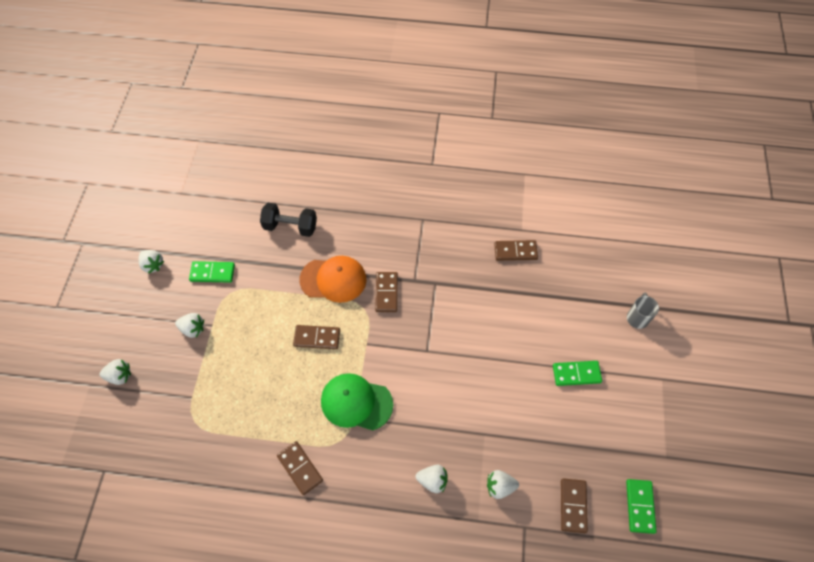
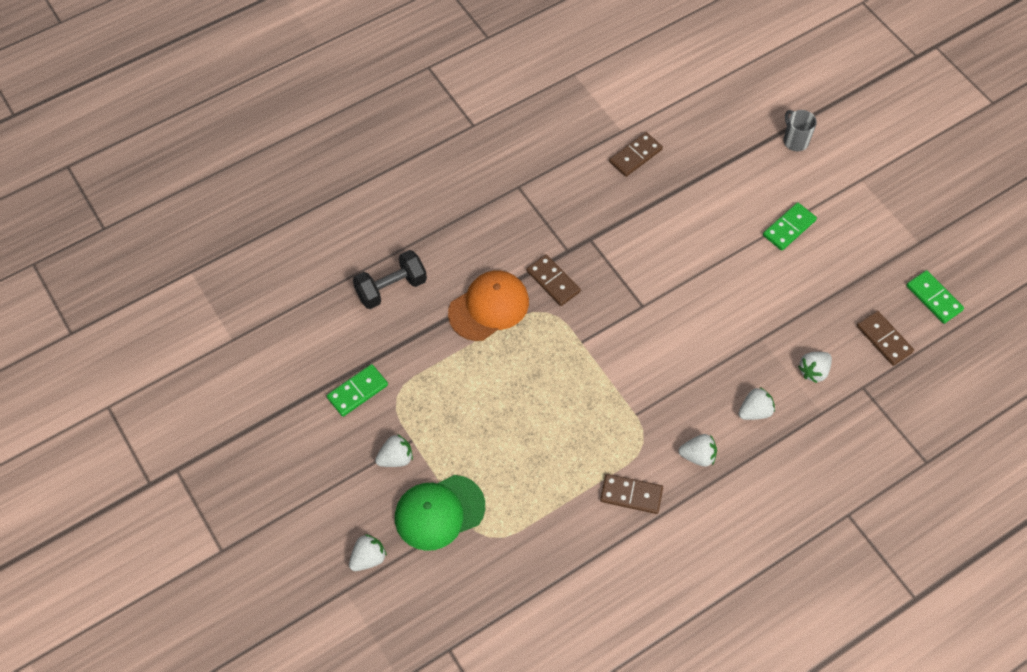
camera: 40 degrees left, 0 degrees up
(153, 265) = (283, 431): white strawberry -> white strawberry (698, 456)
(317, 338) = (529, 372): brown domino -> none
(356, 402) = (624, 400): green cap -> green cap (439, 512)

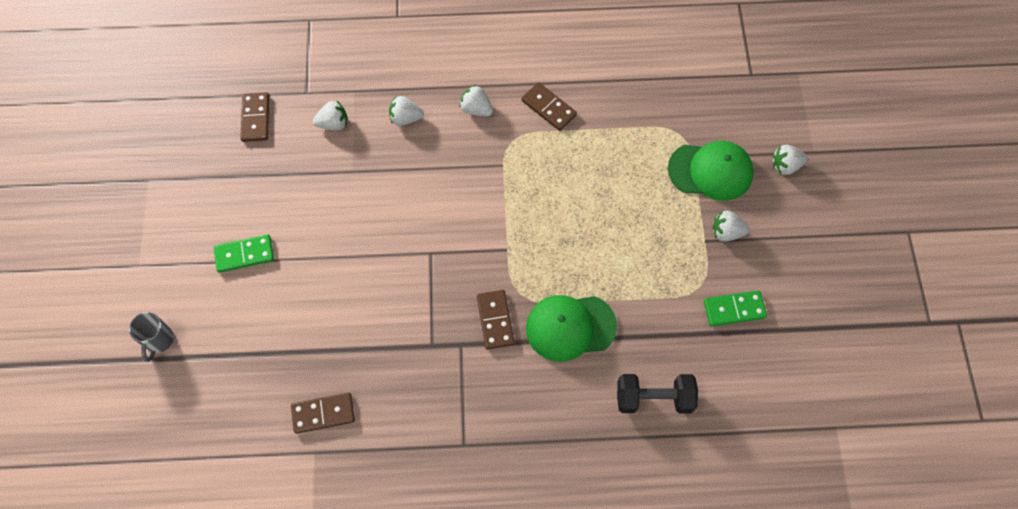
camera: 150 degrees left, 5 degrees up
(489, 307) = (570, 327): orange cap -> green cap
(934, 298) = (184, 128): green domino -> none

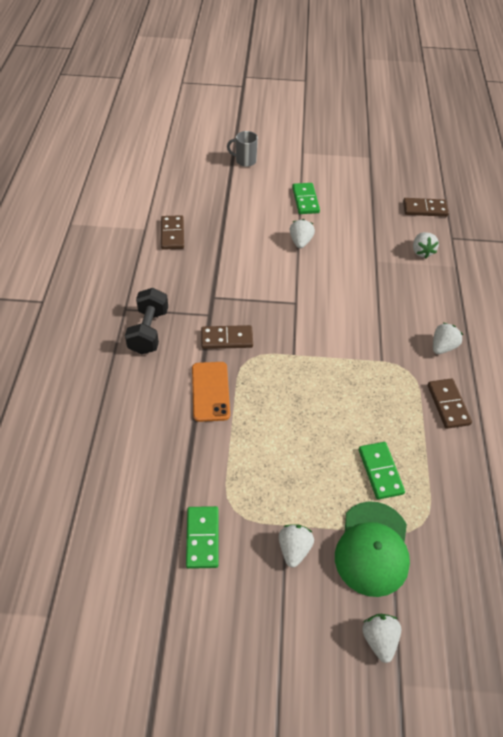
camera: 95 degrees right, 15 degrees down
(405, 118) = (430, 297): white strawberry -> white strawberry (300, 242)
(548, 108) = (448, 405): brown domino -> brown domino turned 60 degrees counterclockwise
(570, 327) = (210, 391): green cap -> orange phone
(634, 165) = (380, 471): none -> green domino
(654, 398) = (127, 447): black dumbbell -> black dumbbell (148, 331)

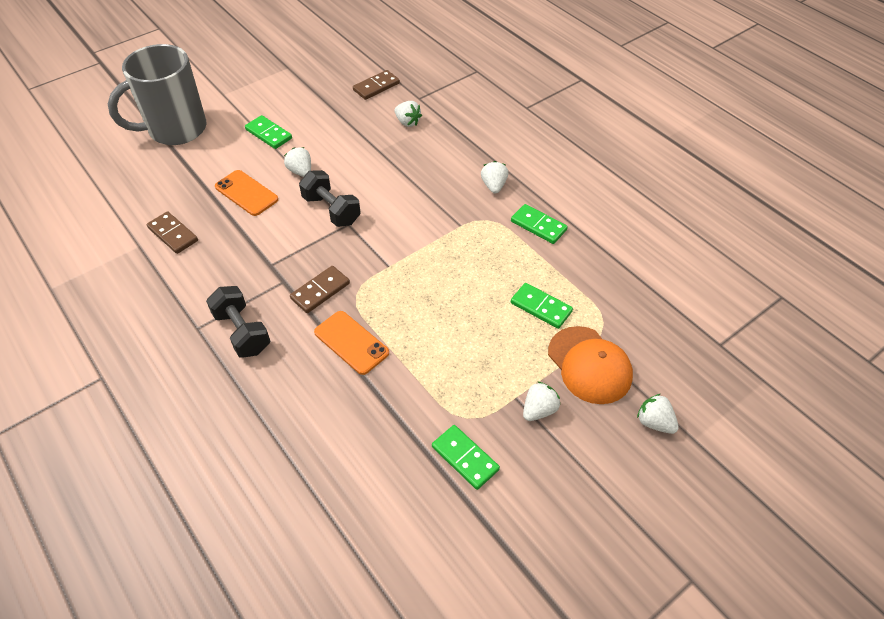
camera: 40 degrees left, 0 degrees up
(245, 161) = (175, 130): grey mug -> grey mug, size x2.44
(247, 235) = (246, 193): none -> orange phone
(294, 284) = (331, 210): none -> black dumbbell
(294, 549) = (539, 410): white strawberry -> white strawberry turned 75 degrees clockwise
(372, 548) = (589, 365): green cap -> orange cap
(448, 405) = (538, 226): brown domino -> green domino

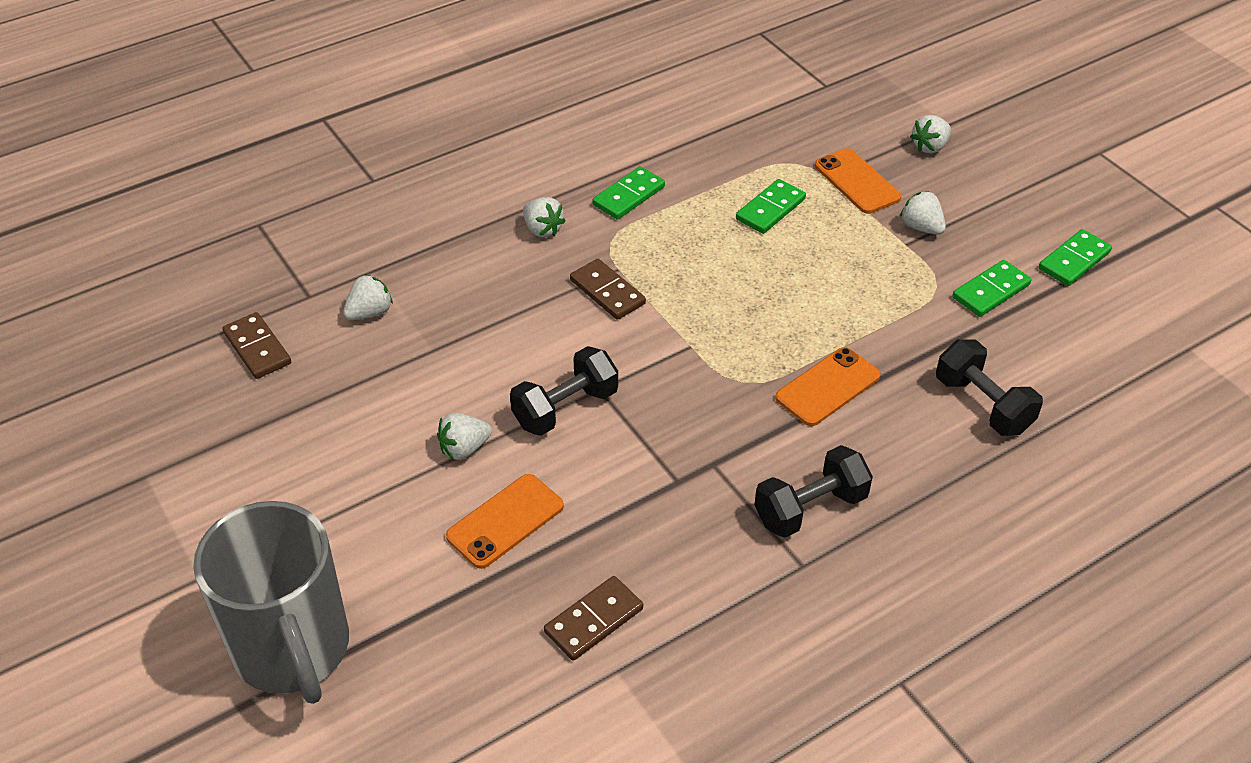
camera: 85 degrees left, 5 degrees down
(269, 134) = (349, 497): green domino -> green domino (1074, 260)
(320, 291) = (734, 420): brown domino -> brown domino (607, 292)
(334, 442) = (983, 405): none -> black dumbbell
(494, 186) = (542, 229): white strawberry -> white strawberry turned 135 degrees counterclockwise
(589, 365) = (857, 182): orange cap -> orange phone

